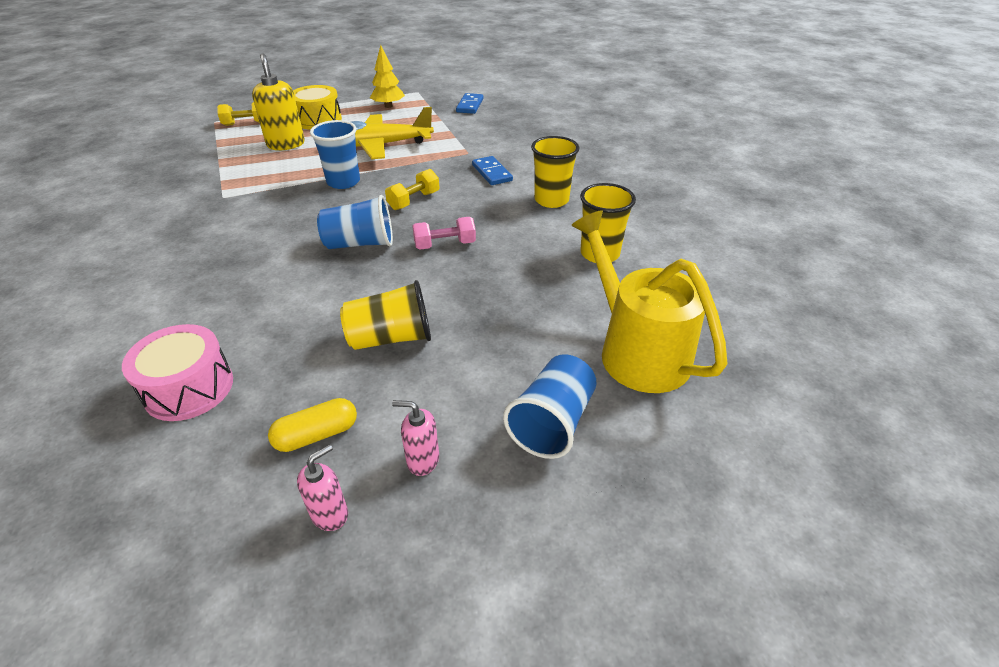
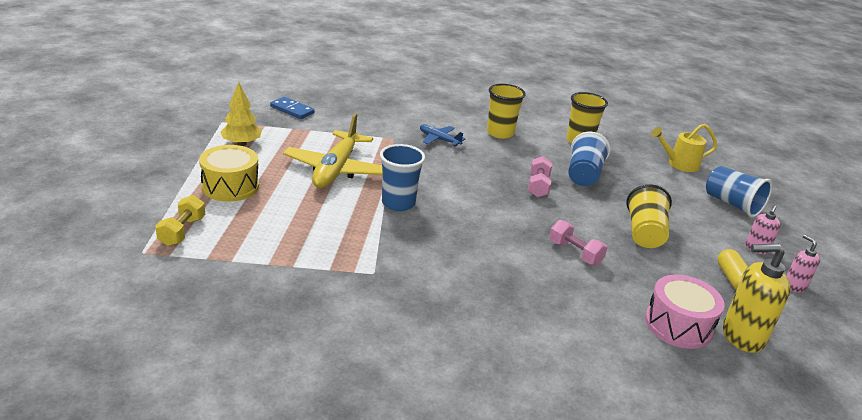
camera: 70 degrees left, 10 degrees down
(286, 144) = (276, 216): yellow soap dispenser -> yellow soap dispenser (741, 336)
(311, 291) = (575, 253): none -> pink dumbbell
(360, 243) = (515, 218): blue cup -> blue cup (583, 175)
(414, 201) = (461, 181): yellow dumbbell -> none
(491, 173) = (439, 139): blue domino -> blue plane
(635, 350) = (679, 164): yellow watering can -> yellow watering can, size x0.58

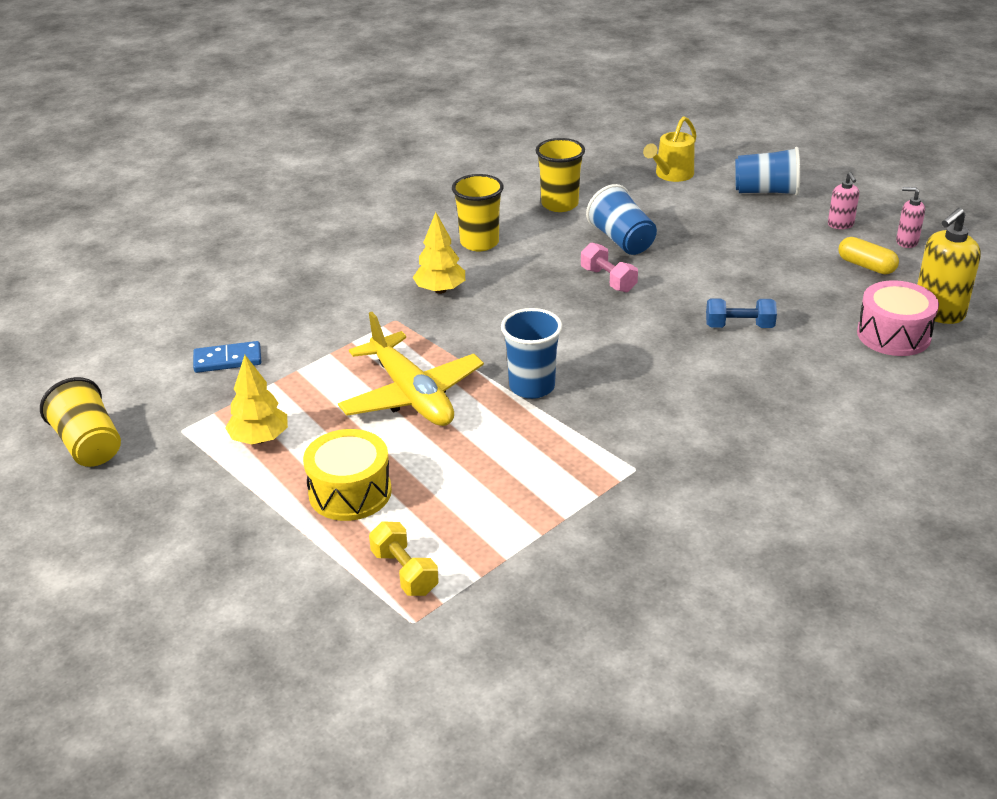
camera: 40 degrees left, 5 degrees up
(439, 139) = (440, 290): blue plane -> yellow tree
(575, 253) = (739, 326): pink dumbbell -> blue dumbbell
(644, 233) = (754, 268): yellow cup -> yellow cup (89, 445)

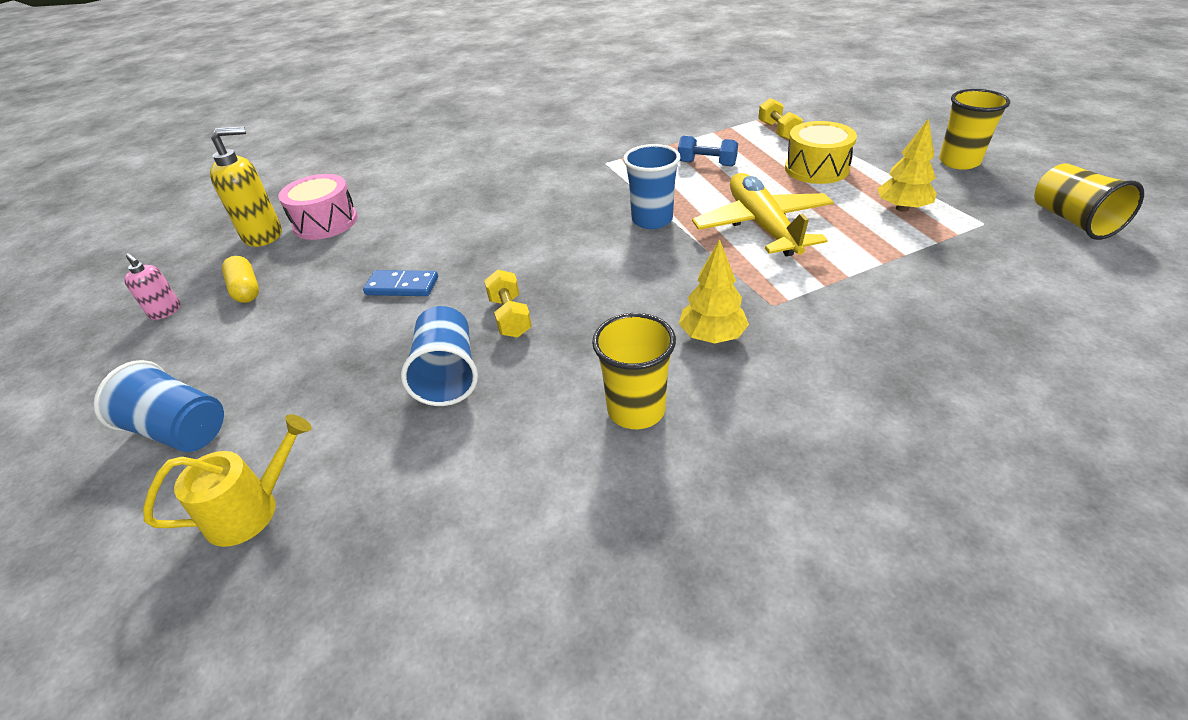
camera: 160 degrees left, 5 degrees up
(227, 360) = (968, 283): blue domino -> blue domino (402, 286)
(559, 204) = (476, 473): yellow cup -> yellow cup (959, 162)
(608, 280) = (510, 317): pink dumbbell -> yellow dumbbell
(739, 326) = (434, 246): blue dumbbell -> blue dumbbell (706, 164)
(840, 225) = (186, 349): pink soap dispenser -> none

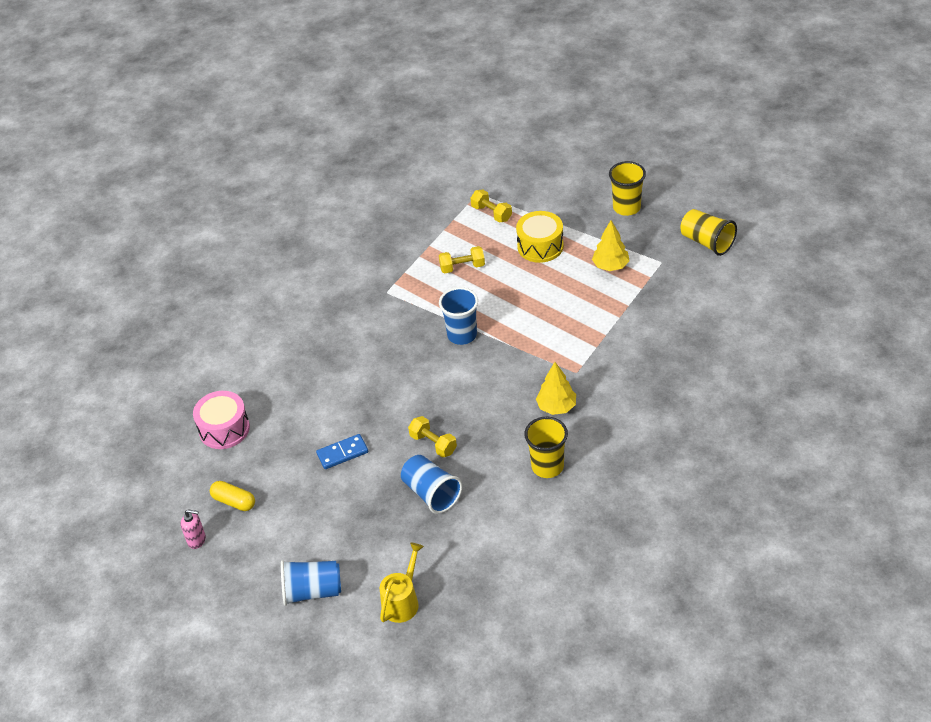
camera: 30 degrees left, 5 degrees up
(263, 235) = (188, 459): yellow soap dispenser -> none
(706, 164) = (462, 267): blue dumbbell -> yellow dumbbell
(762, 226) = (535, 313): yellow plane -> none

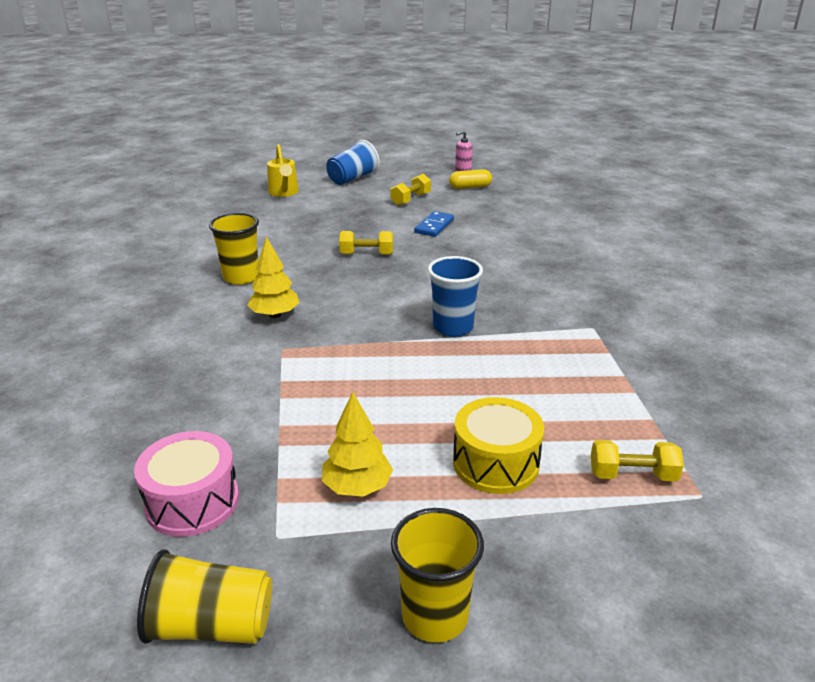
camera: 135 degrees right, 15 degrees down
(224, 429) = (545, 207): pink drum -> pink drum (192, 502)
(431, 493) = (329, 233): blue cup -> none
(462, 267) = (555, 387): yellow dumbbell -> yellow dumbbell (410, 199)

